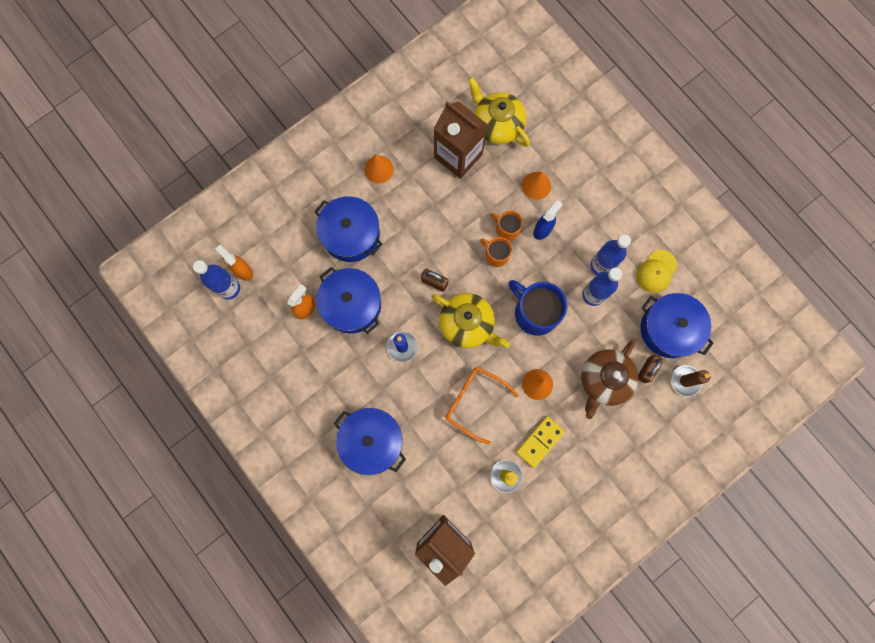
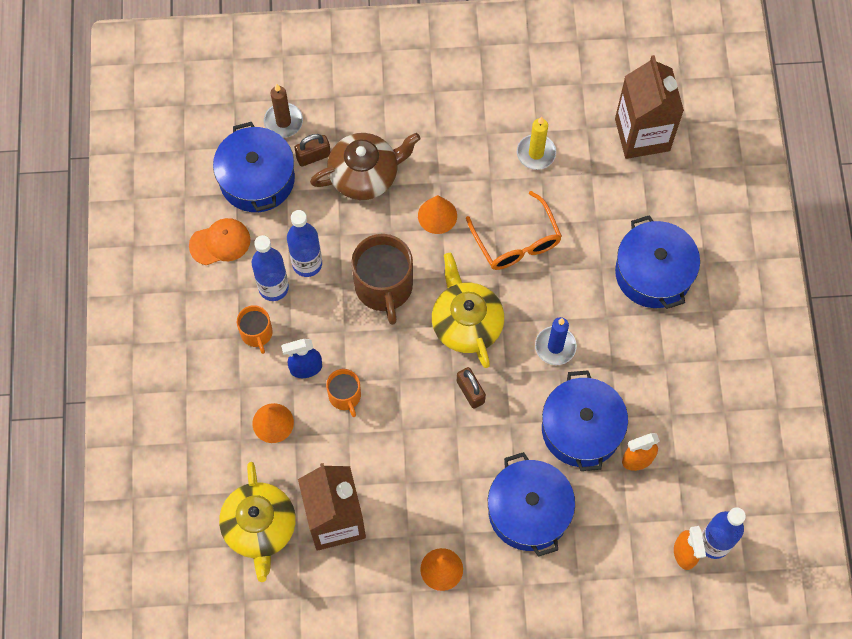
camera: 145 degrees left, 10 degrees down
(496, 255) = (379, 375): orange mug -> orange mug (257, 333)
(535, 312) = (384, 287): blue mug -> brown mug
(540, 441) = (477, 161): yellow domino -> none
(656, 271) = (220, 242): yellow cap -> orange cap

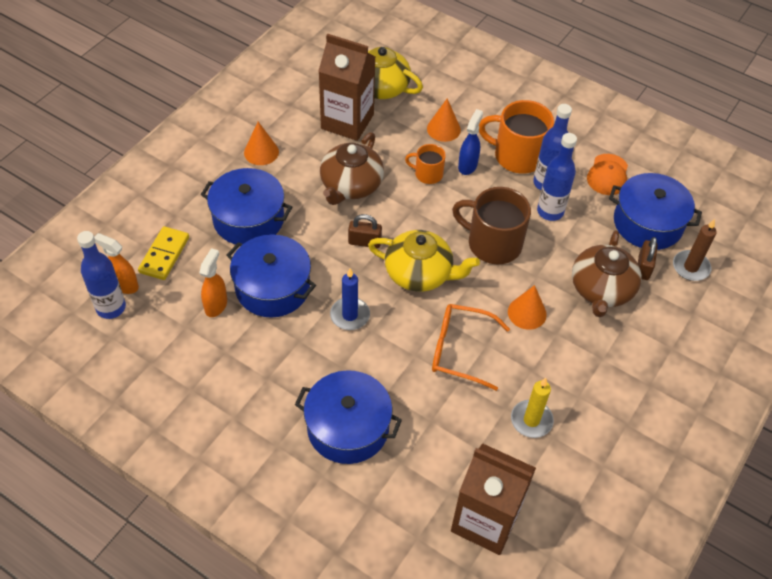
camera: 125 degrees right, 15 degrees down
(257, 333) = (517, 156): orange mug -> orange mug, size x1.83
(415, 453) = (351, 185): none -> brown teapot
(627, 549) = (164, 255): none -> yellow domino

